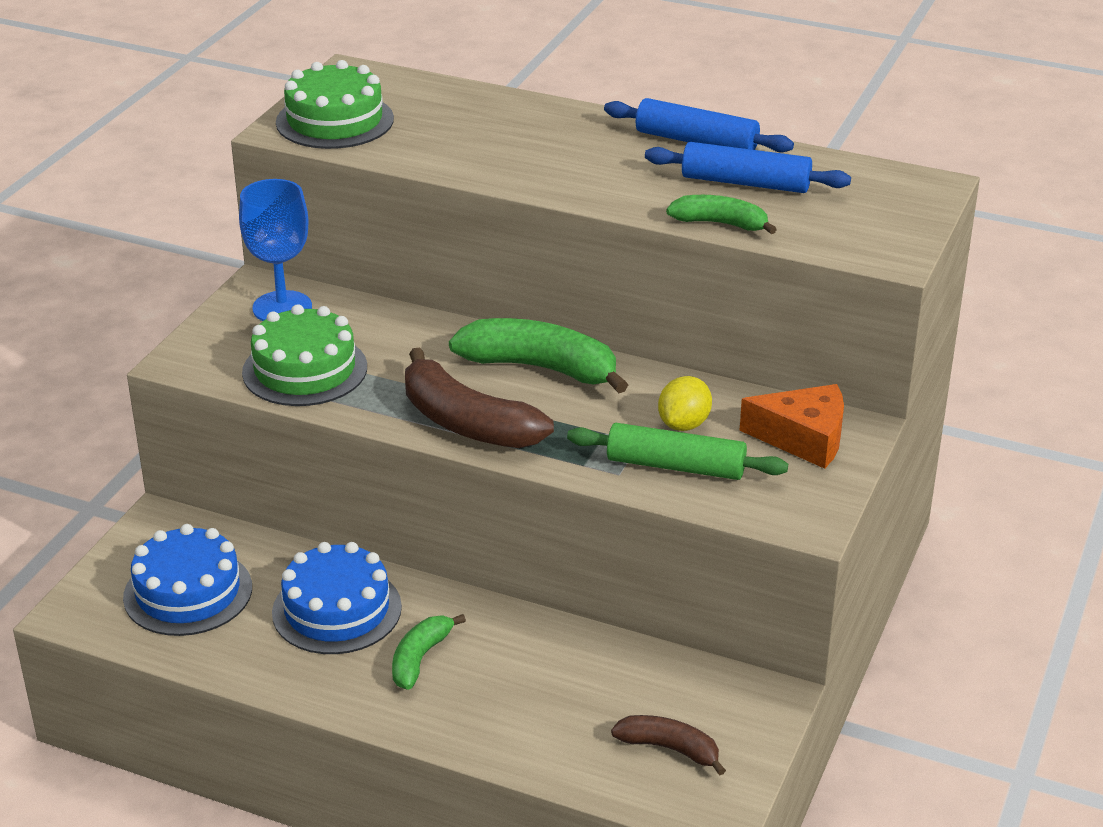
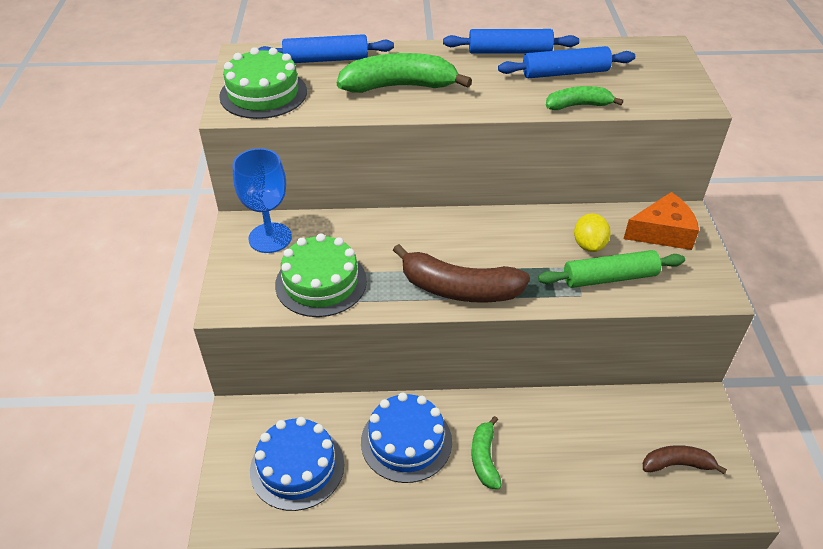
camera: 25 degrees left, 10 degrees up
(445, 99) = (326, 59): none -> blue rolling pin
(541, 368) = (472, 232): green banana -> green banana (399, 86)

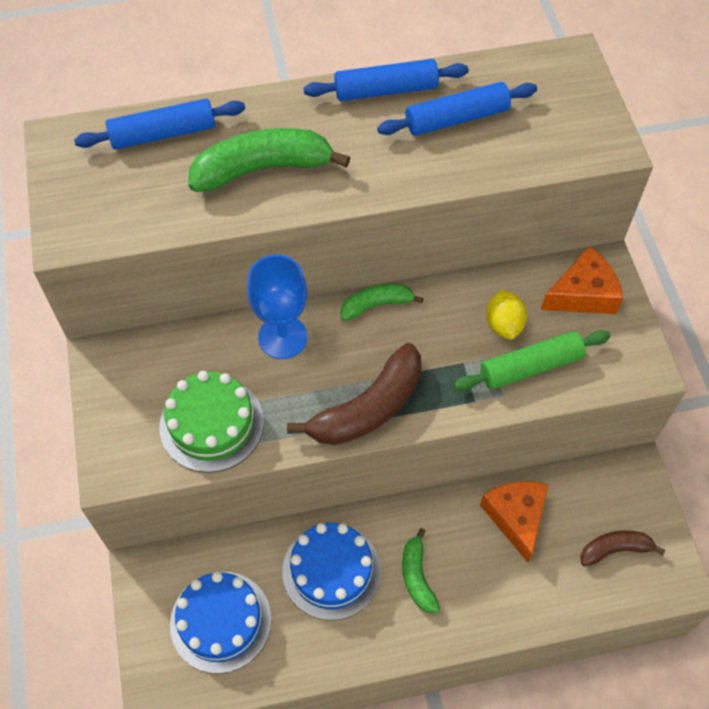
camera: 10 degrees left, 15 degrees up
(263, 94) = (99, 204): green cake -> none
(270, 238) = (138, 370): blue goblet -> blue goblet (282, 337)
(459, 289) = (368, 408): brown banana -> brown banana turned 45 degrees counterclockwise
(578, 105) = (478, 172): green banana -> green banana (376, 305)
(584, 423) = (516, 517): none -> orange cheese

